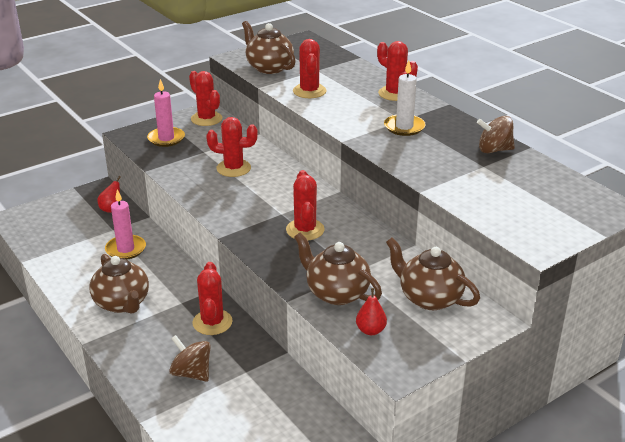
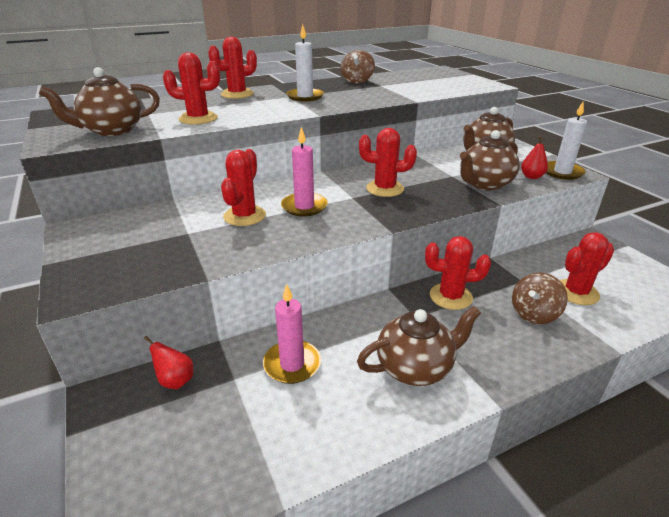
camera: 80 degrees left, 0 degrees up
(166, 139) = (125, 259): pink candle -> pink candle (304, 207)
(206, 119) = (98, 227): red cactus -> red cactus (576, 292)
(395, 358) = (562, 172): none -> white candle

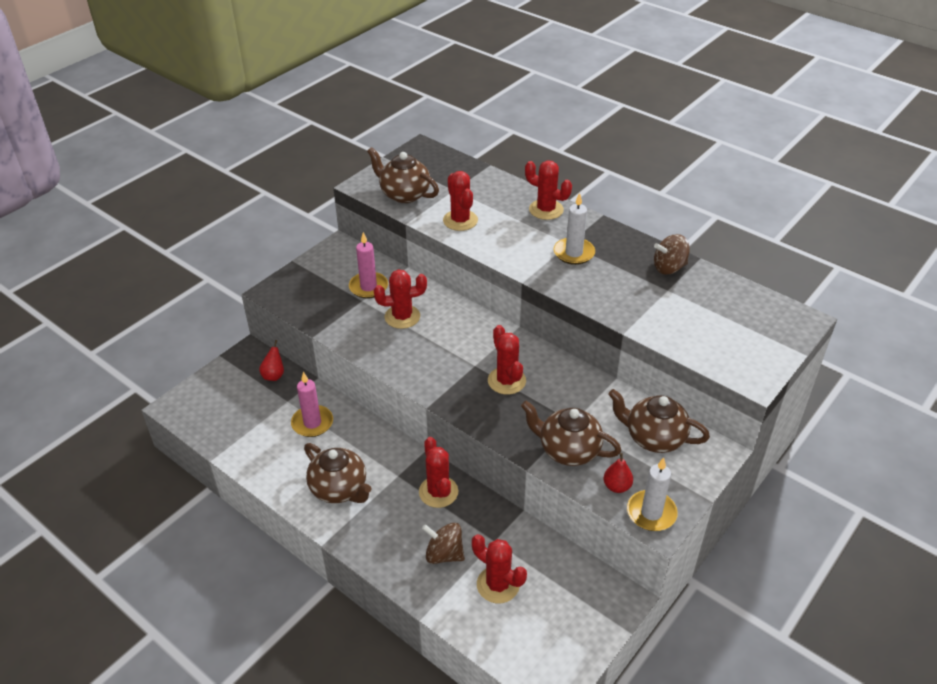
camera: 65 degrees right, 10 degrees up
(304, 207) = (438, 343): pink candle -> pink candle (368, 287)

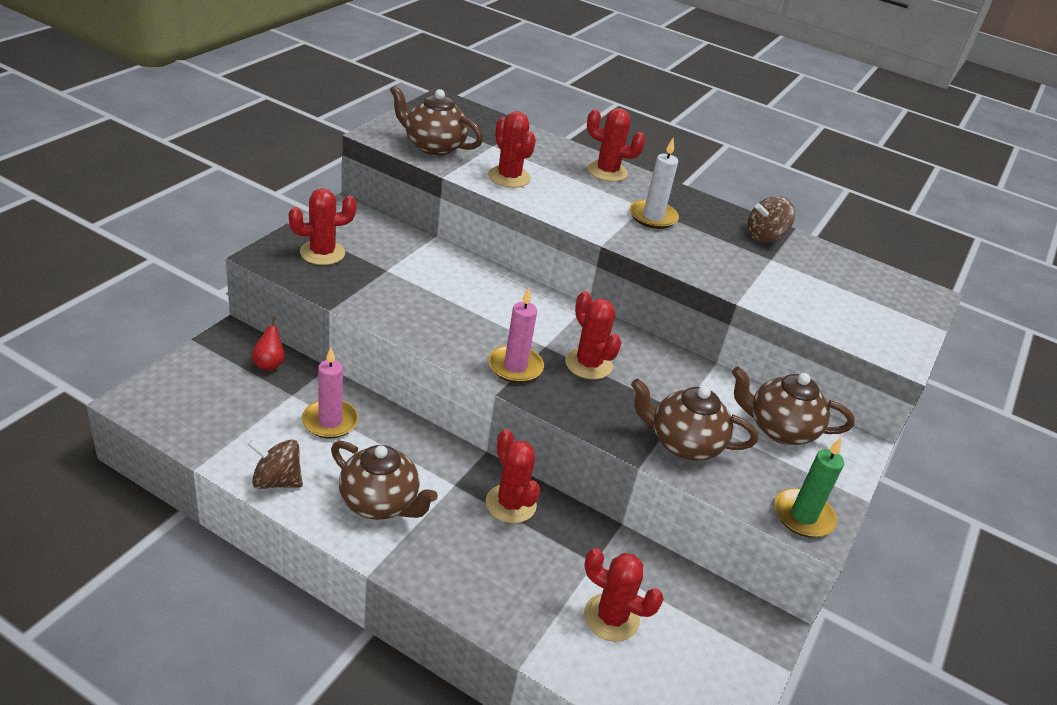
camera: 15 degrees left, 5 degrees down
(368, 287) = (392, 255): pink candle -> pink candle (515, 367)
(402, 317) = (442, 290): red cactus -> red cactus (322, 253)
(444, 554) = (534, 581): brown spinning top -> brown spinning top (277, 481)
(617, 486) = (753, 485): red pear -> none
(651, 513) = (803, 516): white candle -> green candle

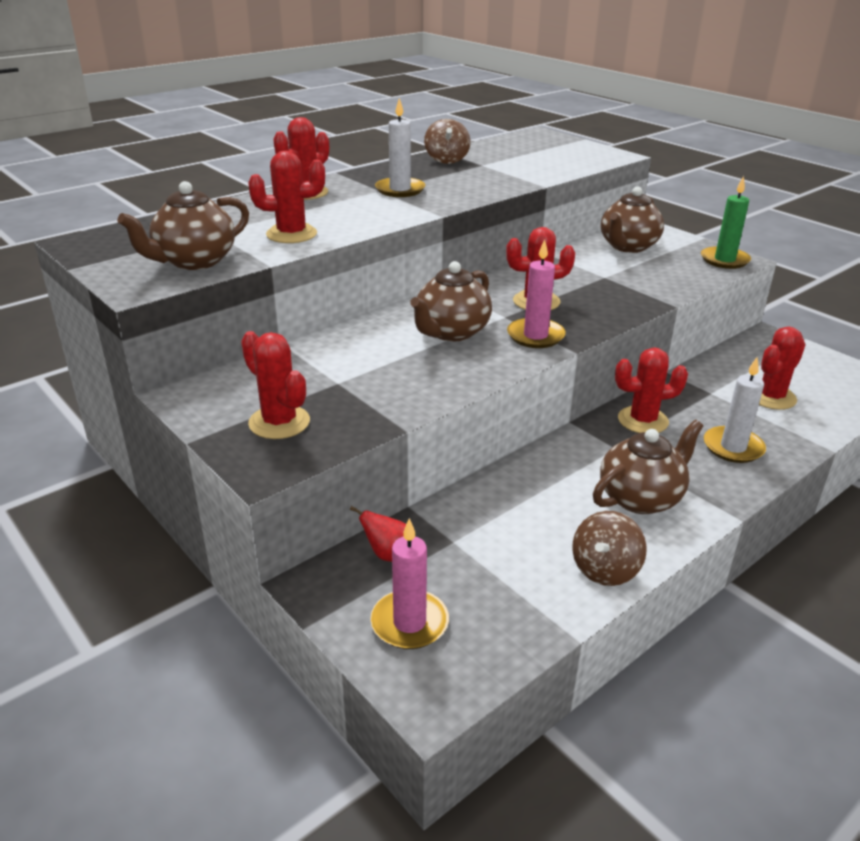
camera: 65 degrees left, 5 degrees down
(322, 253) = (279, 422): red cactus -> red cactus turned 45 degrees counterclockwise
(330, 421) = (508, 516): pink candle -> pink candle (409, 623)
(490, 575) = (733, 447): none -> white candle
(684, 444) = (647, 284): brown teapot -> brown teapot (451, 332)

